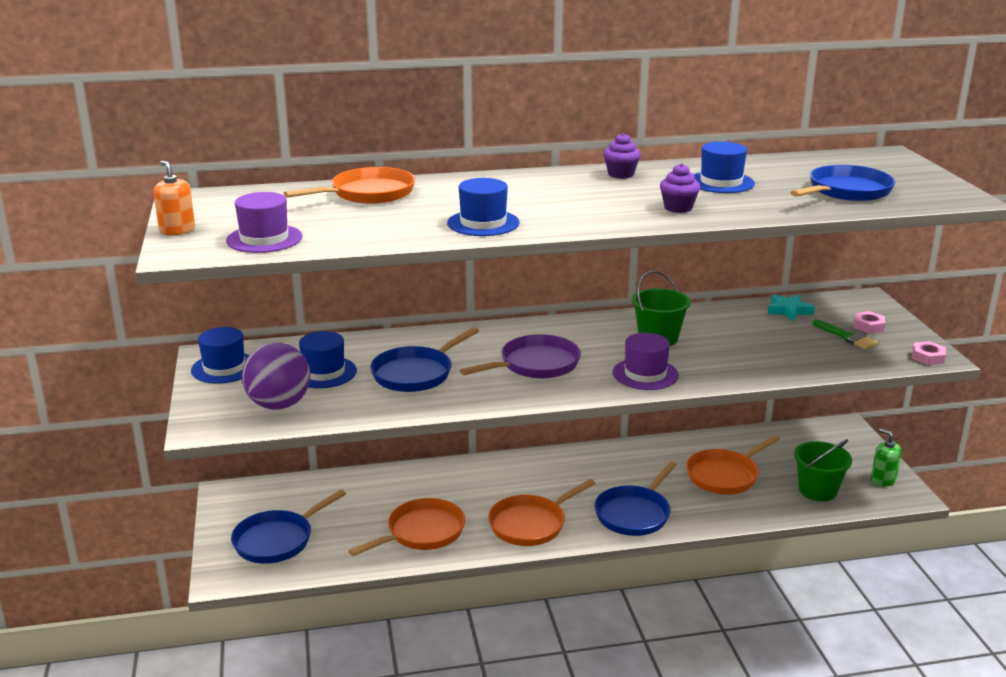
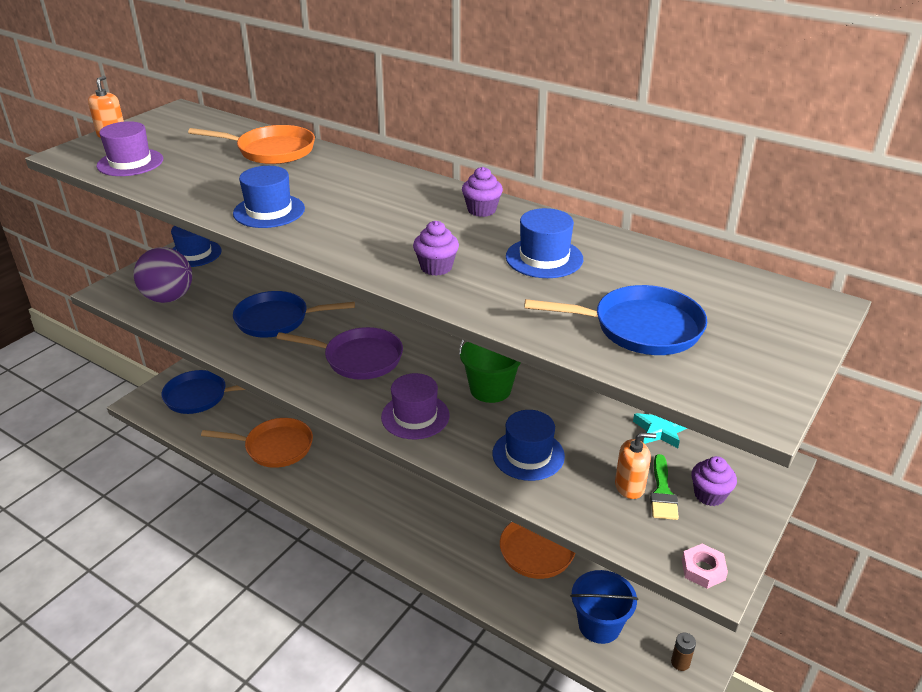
camera: 45 degrees right, 10 degrees up
(323, 372) = (233, 287): blue hat -> blue hat (528, 455)
(531, 524) = (344, 489): orange pan -> none
(634, 513) = (422, 533): blue pan -> none
(817, 490) = (599, 625): green bucket -> blue bucket
(828, 343) = (629, 486): none -> orange soap dispenser
(868, 326) = (709, 495): pink nut -> purple cupcake
(883, 480) = (680, 662): green soap dispenser -> brown battery

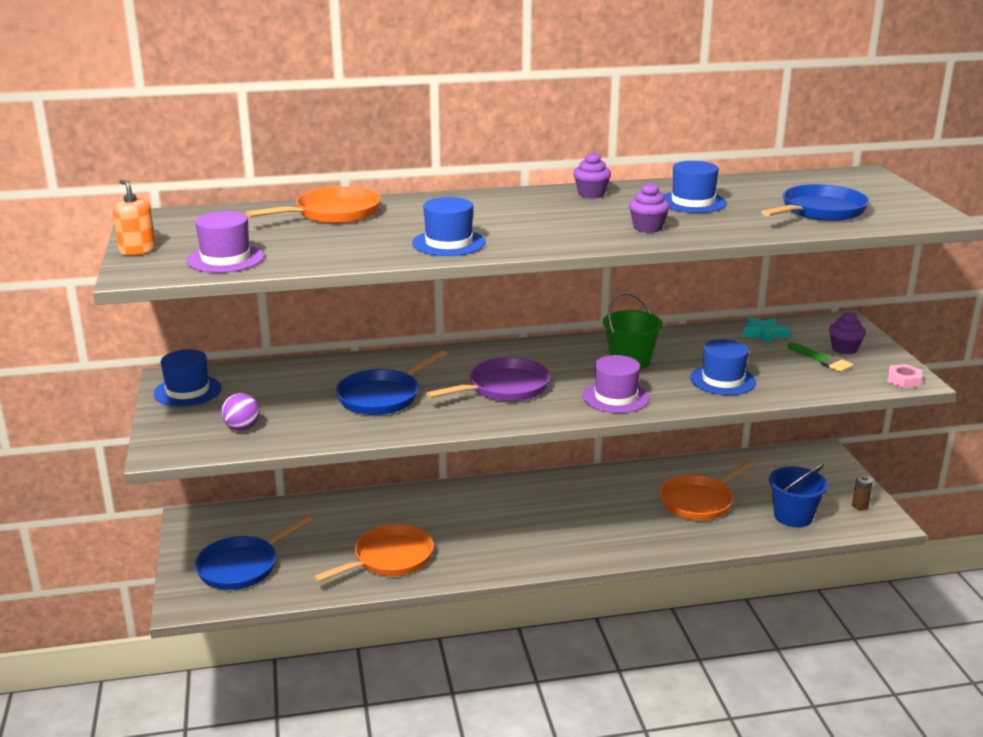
camera: 45 degrees left, 10 degrees down
(168, 298) = (242, 428): purple ball -> purple ball, size x0.55
(629, 486) = (802, 366): orange soap dispenser -> none

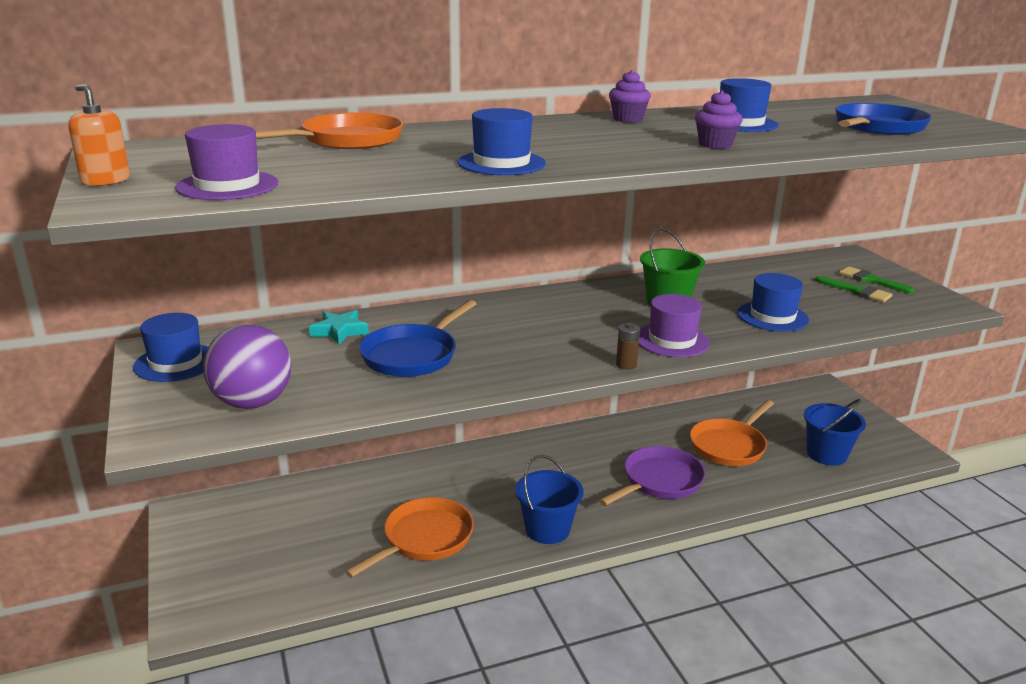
camera: 10 degrees left, 0 degrees up
(242, 428) = (252, 403): purple ball -> purple ball, size x1.80
(242, 566) = (254, 564): blue pan -> none
(500, 560) = (547, 529): none -> blue bucket
(504, 388) = (546, 337): purple pan -> purple pan (659, 481)
(764, 333) = (785, 269): turquoise star -> turquoise star (339, 331)
(844, 349) = (871, 280): purple cupcake -> green brush
(860, 506) = (884, 438): brown battery -> brown battery (626, 365)
(903, 380) = (948, 307): pink nut -> none

